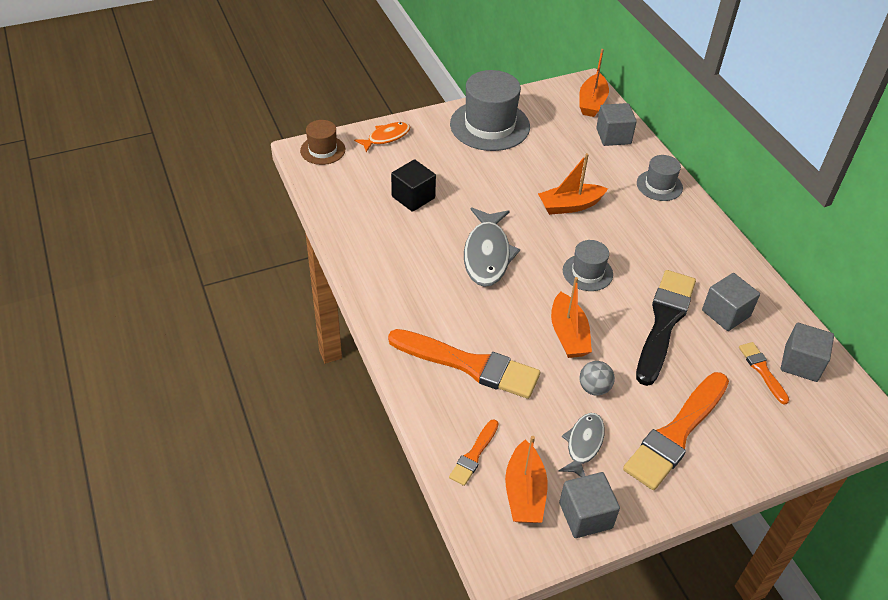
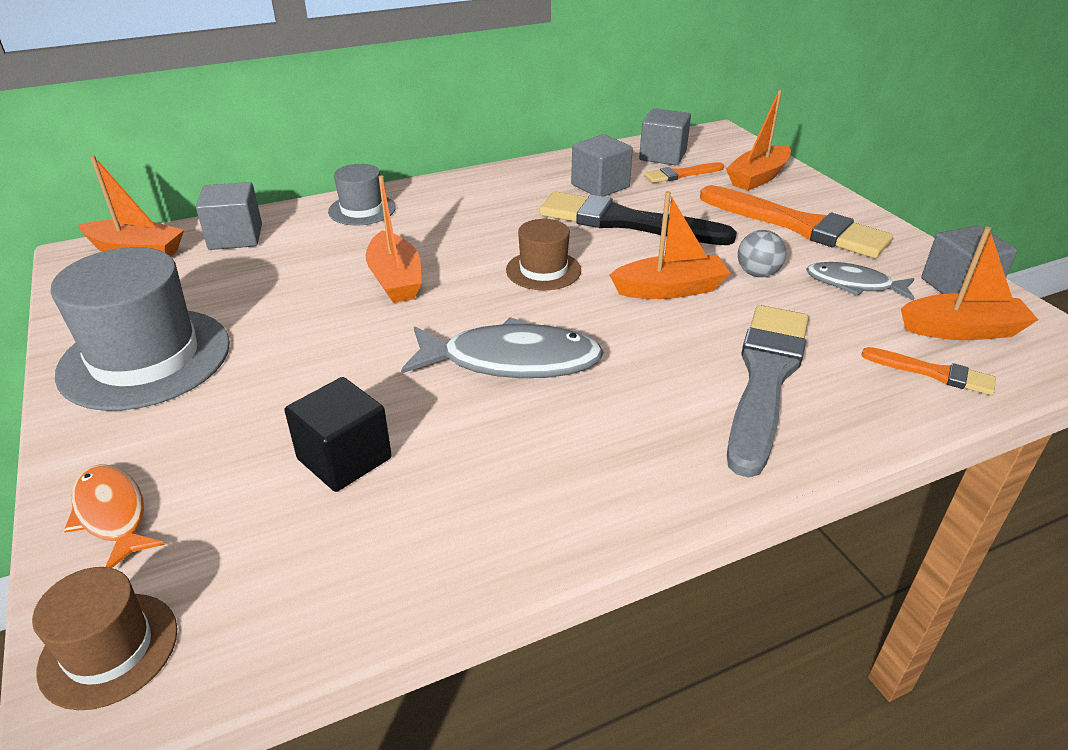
camera: 90 degrees left, 10 degrees down
(469, 365) = (765, 379): orange brush -> grey brush
(587, 272) = (543, 270): grey hat -> brown hat
(769, 427) = (758, 177): none -> orange boat

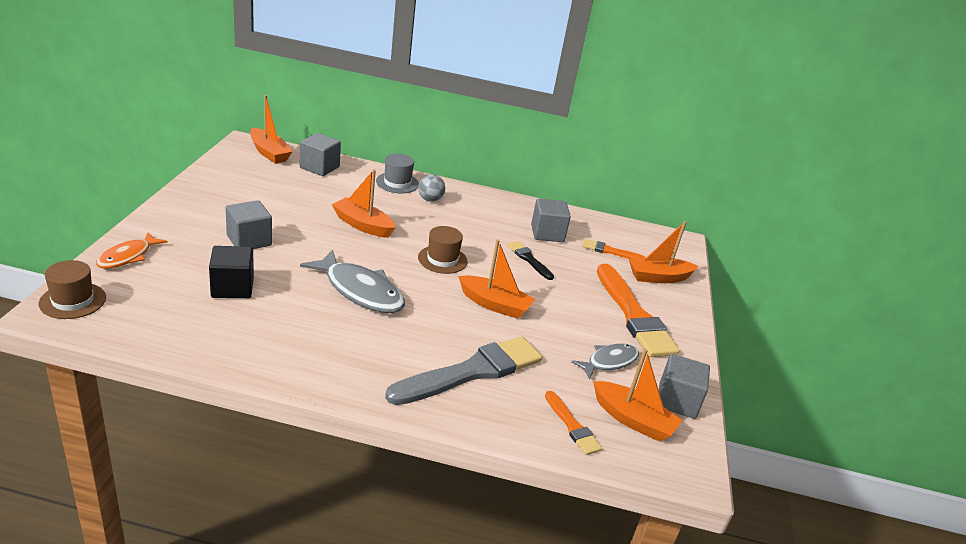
camera: 30 degrees right, 5 degrees down
(112, 514) = (128, 256): orange fish -> orange fish turned 150 degrees counterclockwise
(145, 358) = (213, 203): grey hat -> none
(395, 279) = (363, 225): orange boat -> orange boat turned 105 degrees clockwise
(626, 222) = (529, 259): black brush -> black brush, size x0.49
(662, 156) = (617, 235): grey cube -> grey cube (249, 240)
(757, 274) = (559, 325): grey ball -> grey ball (430, 199)
(853, 284) = (609, 362): grey fish -> grey fish turned 90 degrees clockwise

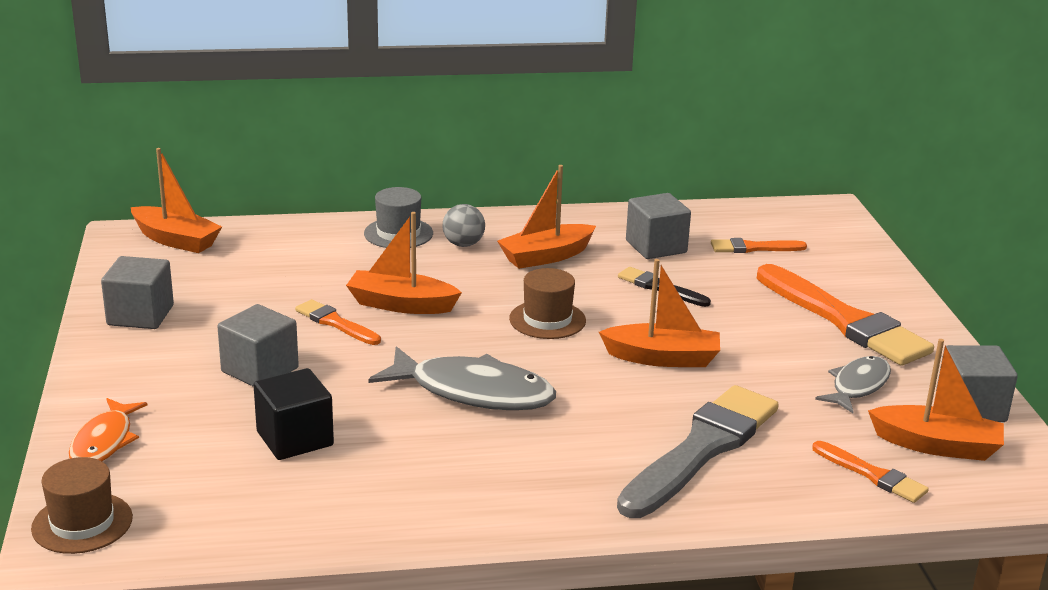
camera: 15 degrees left, 5 degrees down
(316, 225) = (336, 323): none -> orange brush
(319, 167) = (268, 241): grey cube -> grey cube (140, 315)
(658, 277) = (838, 264): orange boat -> orange boat (546, 256)

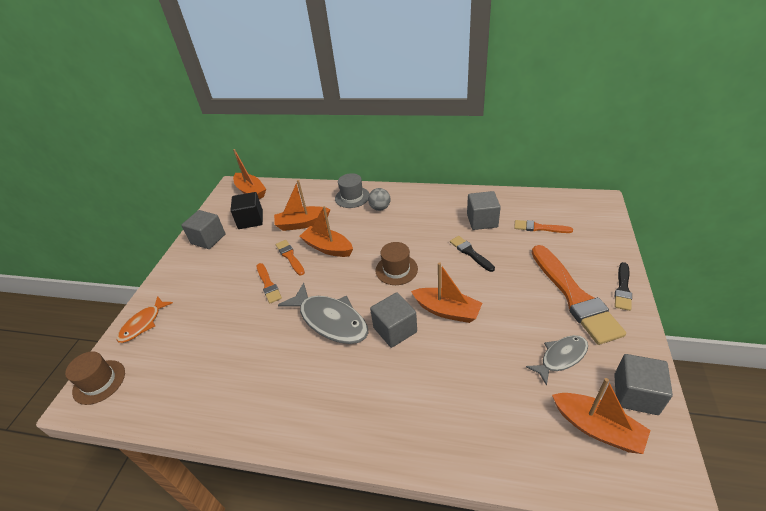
camera: 25 degrees right, 15 degrees up
(260, 370) = (237, 285): grey cube -> grey cube (395, 330)
(295, 439) = (225, 339): black cube -> black cube (250, 220)
(546, 256) = (418, 221): orange boat -> orange boat (302, 223)
(701, 449) = (435, 396): grey brush -> none
(872, 475) = (539, 447): orange brush -> orange brush (268, 284)
(908, 305) = (623, 288): none -> black brush

